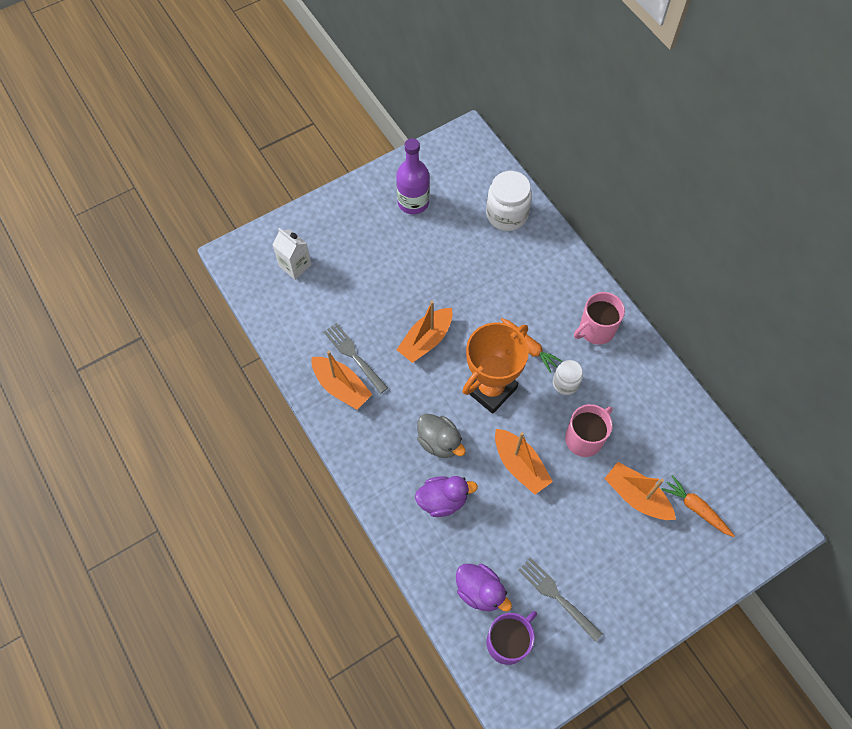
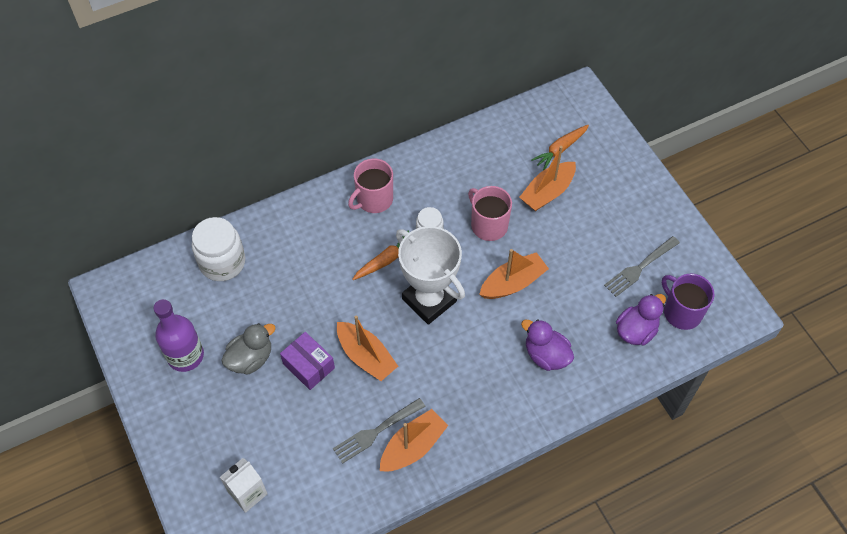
camera: 85 degrees left, 5 degrees down
(412, 295) = (308, 366): none -> purple box
(439, 442) = (484, 353): grey duck -> grey duck (250, 359)
(442, 500) = (546, 355): purple duck -> purple duck turned 45 degrees counterclockwise
(490, 389) = (429, 300): orange trophy -> white trophy
(596, 330) = (374, 199): pink mug -> pink mug turned 75 degrees clockwise

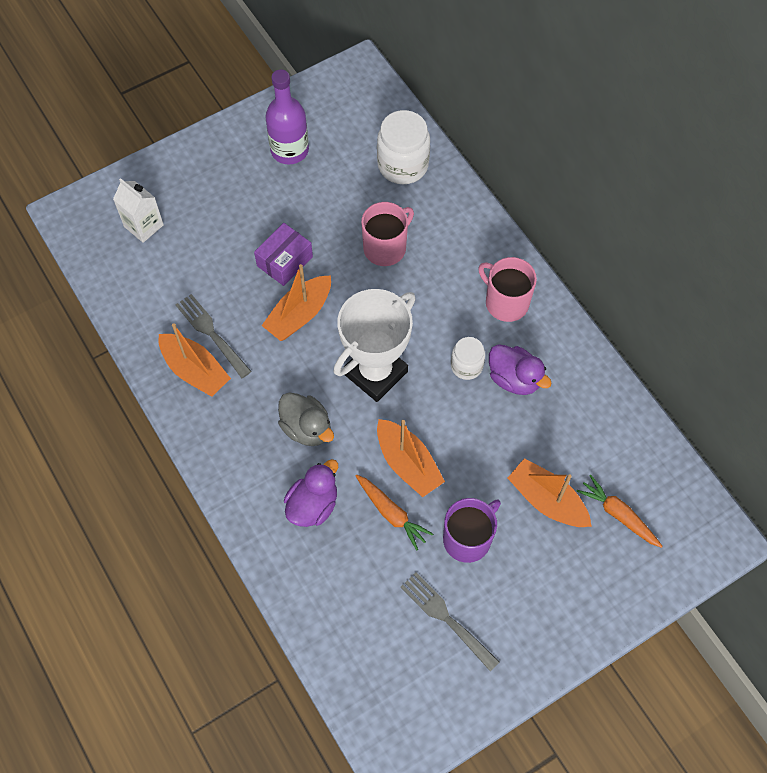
camera: 85 degrees right, 5 degrees up
(250, 359) = (290, 207): grey duck -> grey duck (307, 428)
(386, 260) = (424, 323): orange carrot -> orange carrot (391, 513)
(488, 225) = (487, 431): pink mug -> pink mug (385, 248)
(636, 330) = (354, 612): purple duck -> purple duck (514, 379)
(681, 312) = (385, 671): purple mug -> purple mug (468, 538)

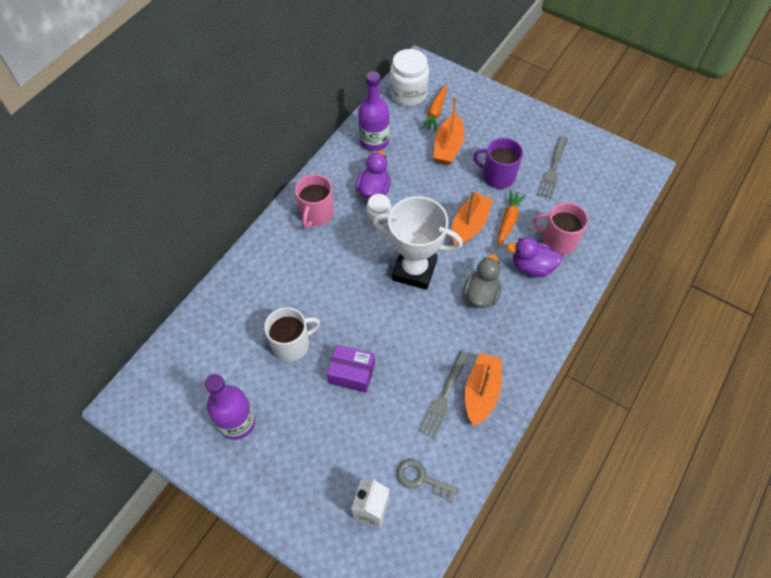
camera: 115 degrees left, 5 degrees down
(145, 277) = (421, 479): none -> grey key
(299, 315) = (394, 340): orange boat -> none
(347, 220) = (292, 344): none -> white mug
(385, 248) = (305, 306): pink mug -> pink mug (558, 241)
(403, 165) = (219, 326): white jar -> white jar (408, 94)
(596, 412) = (374, 141): none -> purple bottle

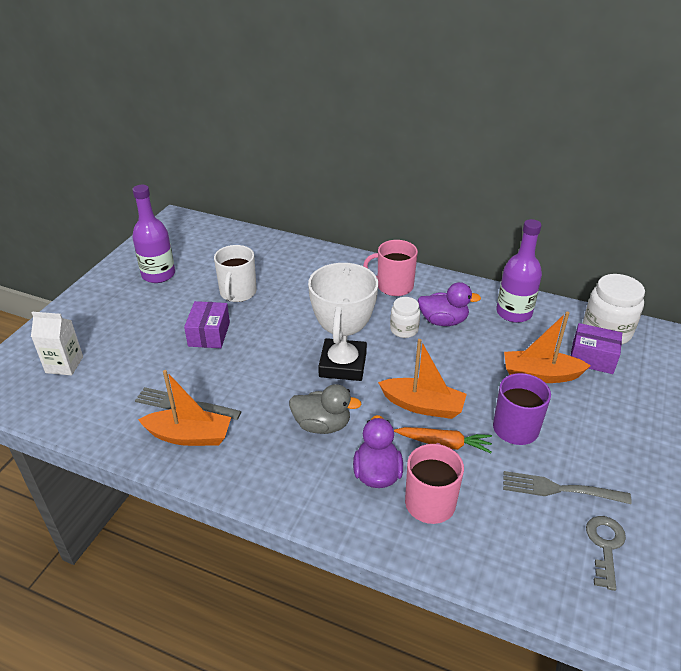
camera: 80 degrees right, 20 degrees down
(292, 344) = (238, 293): white mug -> white mug turned 45 degrees clockwise
(421, 479) = (90, 396): grey key -> grey key (605, 546)
(435, 112) = (592, 358): orange carrot -> purple box

